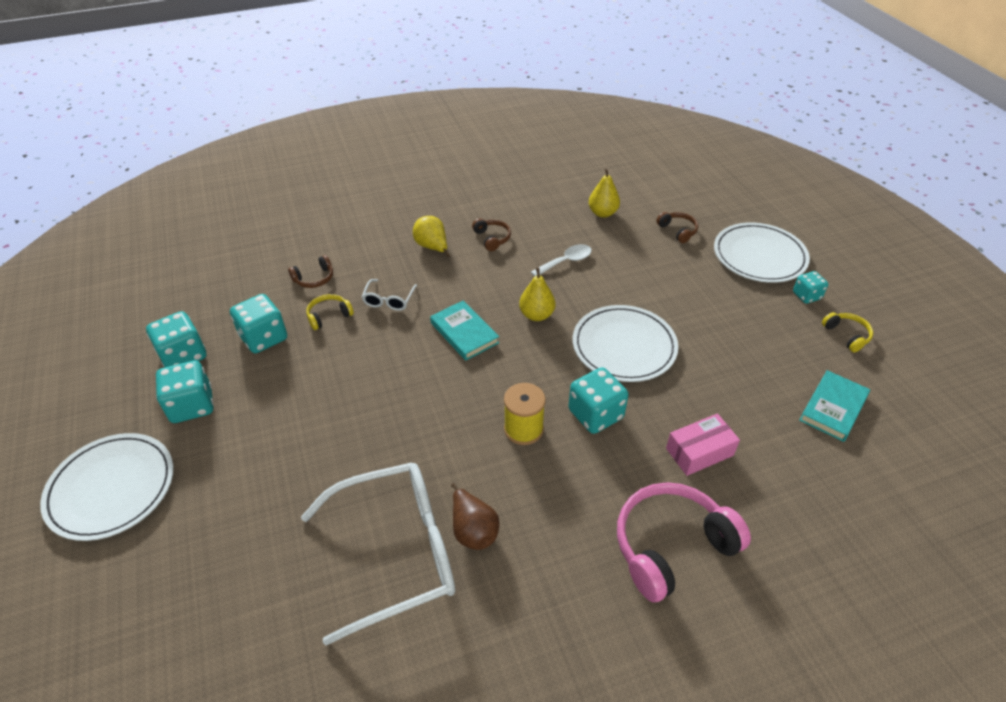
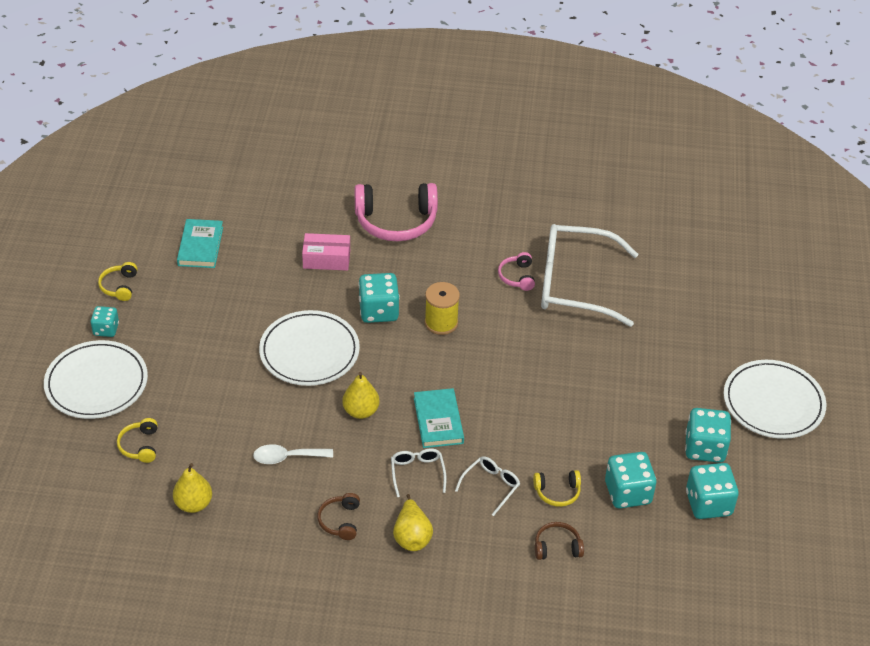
camera: 155 degrees left, 0 degrees up
(456, 288) = (417, 473): none -> white glasses
(473, 530) = (517, 276): brown pear -> pink headphones
(678, 231) = (140, 446): brown headphones -> yellow headphones
(833, 408) = (200, 246): turquoise book -> turquoise book turned 60 degrees counterclockwise

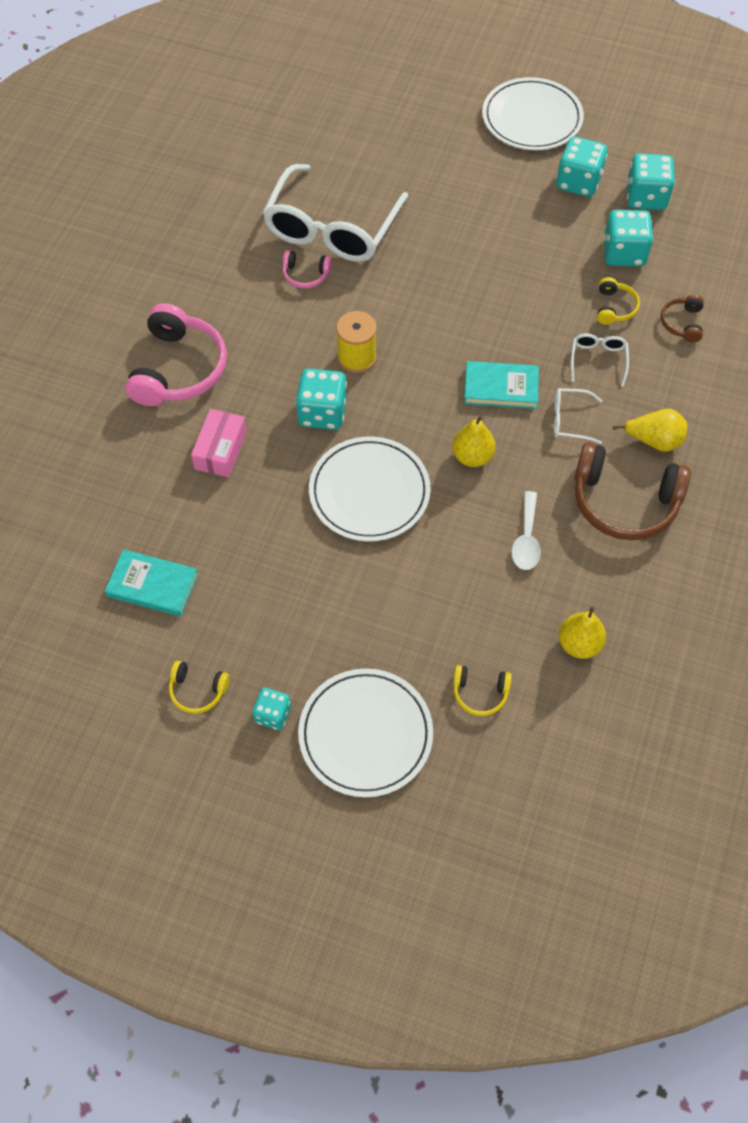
camera: 75 degrees left, 15 degrees up
(340, 521) = (624, 502): brown headphones -> brown headphones, size x2.09
(491, 486) = (598, 360): white glasses -> white glasses turned 45 degrees clockwise

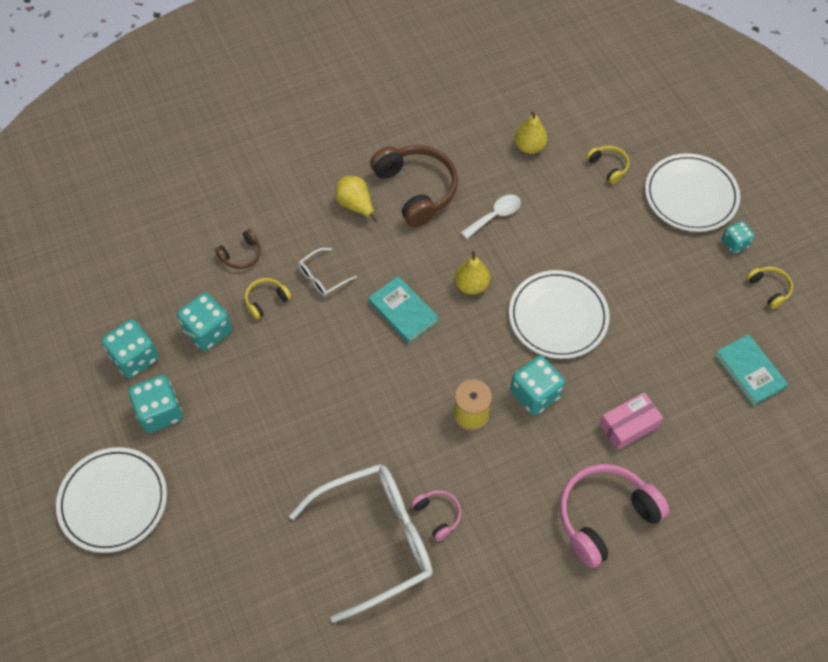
camera: 135 degrees left, 0 degrees up
(570, 420) = (387, 257): white glasses -> none

